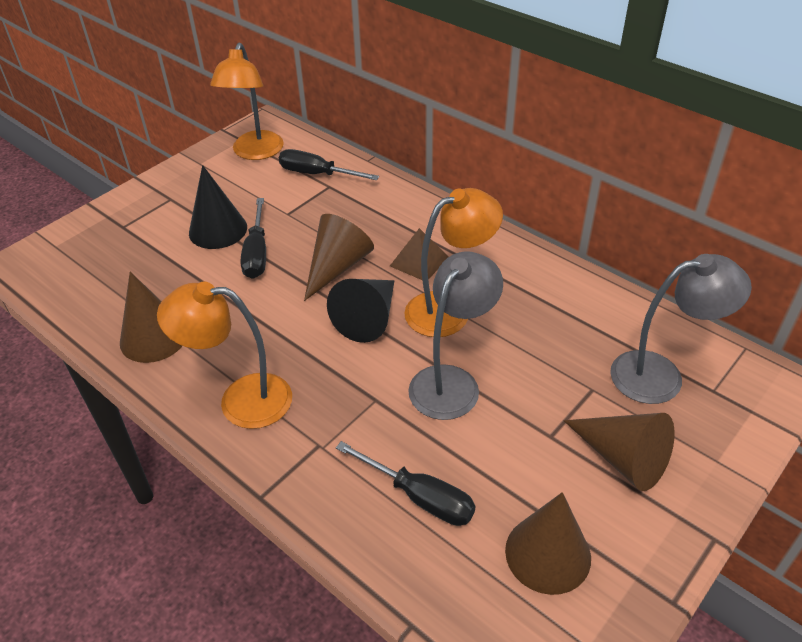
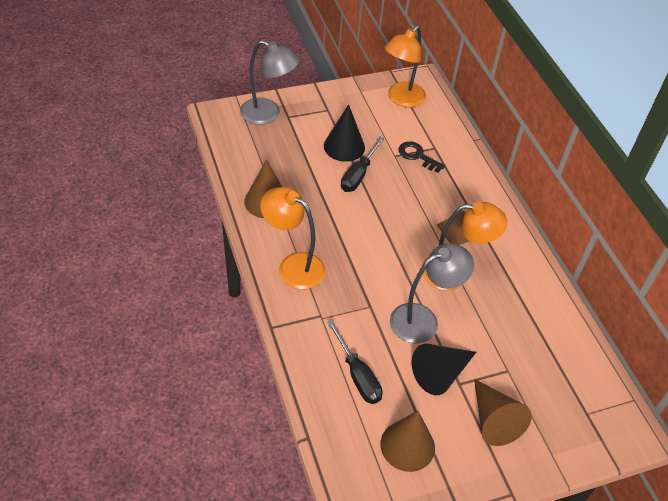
camera: 25 degrees right, 5 degrees up
(315, 203) = (417, 156): none -> black key
(317, 174) = (432, 135): black screwdriver -> none
(337, 266) = (402, 209): brown cone -> none
(368, 318) = (399, 253): black cone -> black cone (440, 374)
(661, 375) = (560, 386): grey lamp -> grey lamp (268, 114)

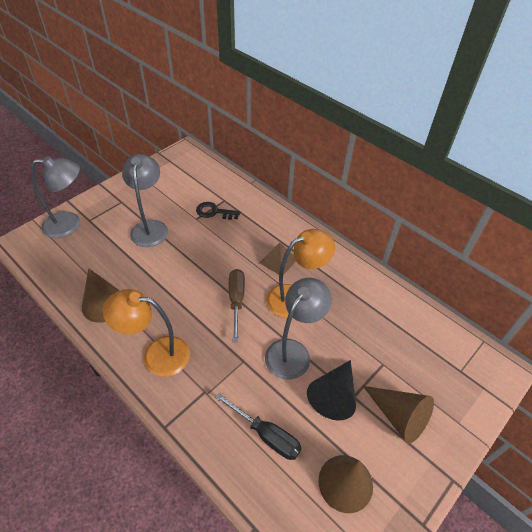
camera: 25 degrees left, 0 degrees up
(344, 146) = (150, 227): black cone -> grey lamp
(358, 175) = (174, 246): black screwdriver -> none
(393, 251) = (236, 301): none -> brown screwdriver
(401, 99) = (178, 171): orange lamp -> none

